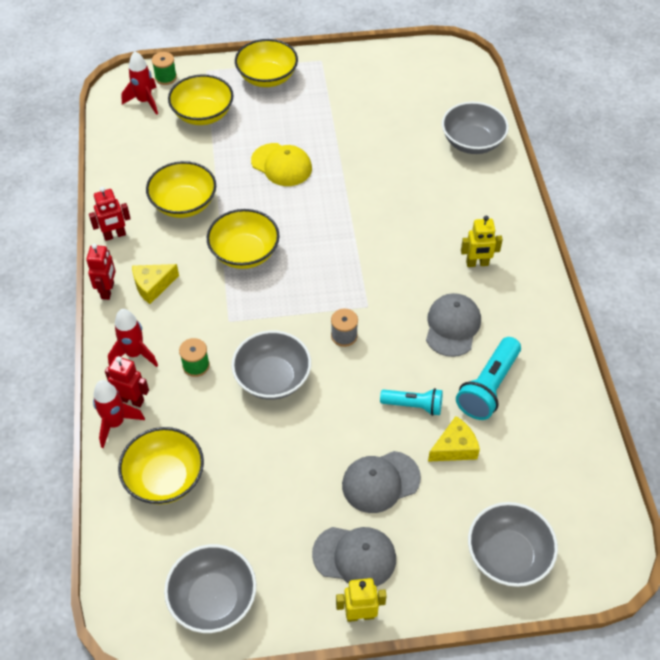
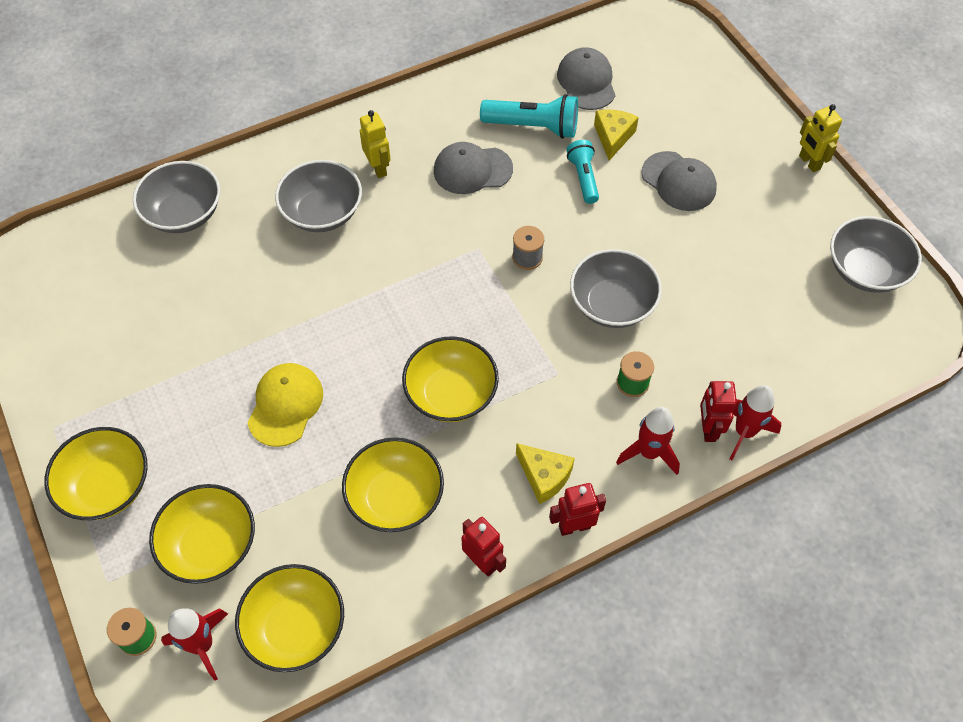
camera: 110 degrees left, 5 degrees up
(165, 478) = (777, 357): yellow bowl -> yellow bowl (295, 627)
(354, 556) = (761, 180): grey cap -> grey cap (586, 82)
(454, 447) = (613, 137): yellow cheese -> yellow cheese turned 60 degrees clockwise
(508, 555) = (696, 80): grey bowl -> grey bowl (322, 212)

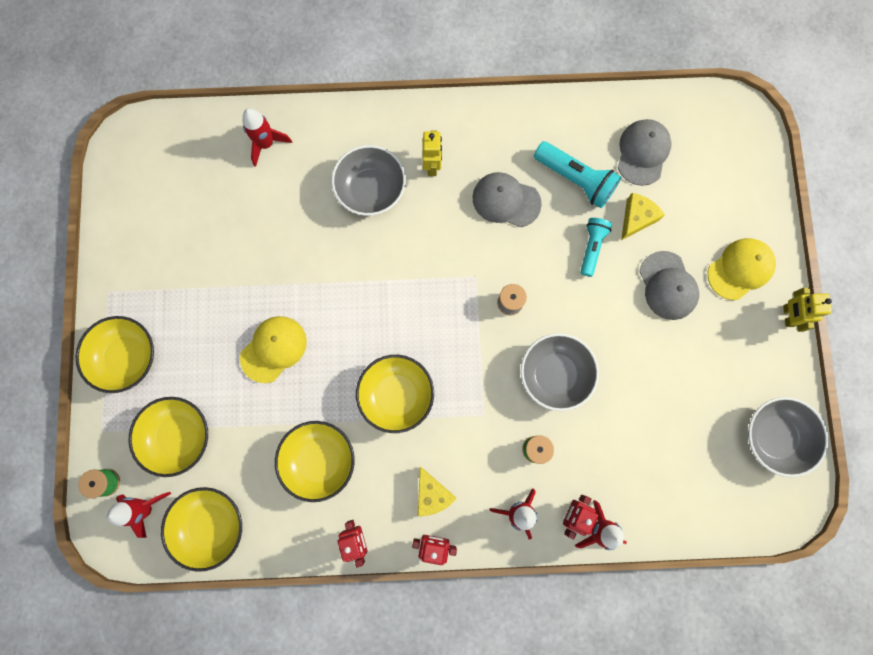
camera: 25 degrees right, 20 degrees up
(184, 213) = (266, 144): grey bowl -> red rocket
(739, 141) = (740, 269): none -> yellow cap

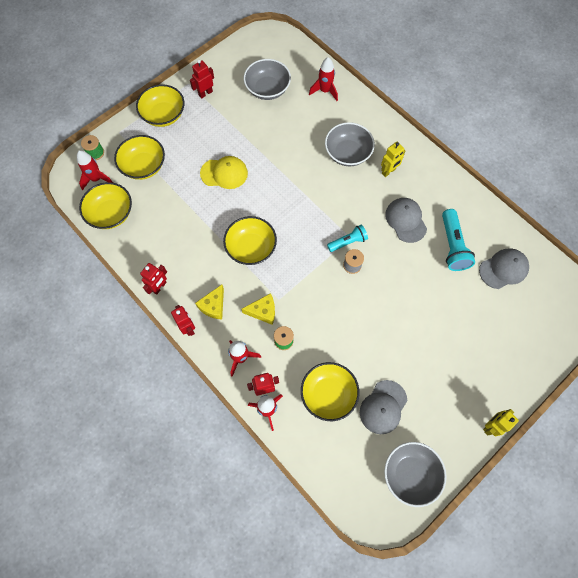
camera: 50 degrees right, 10 degrees down
(141, 283) = (205, 93): none -> red robot
(319, 460) = (185, 237): yellow bowl -> yellow bowl (328, 394)
(555, 374) = (334, 319): grey bowl -> grey bowl (267, 89)
(592, 247) = (423, 284): turquoise flashlight -> turquoise flashlight (348, 242)
(636, 218) = (463, 294): yellow cheese -> yellow cheese (263, 311)
(668, 286) = (441, 341): grey cap -> grey cap (383, 407)
(740, 269) = (491, 375): yellow cap -> none

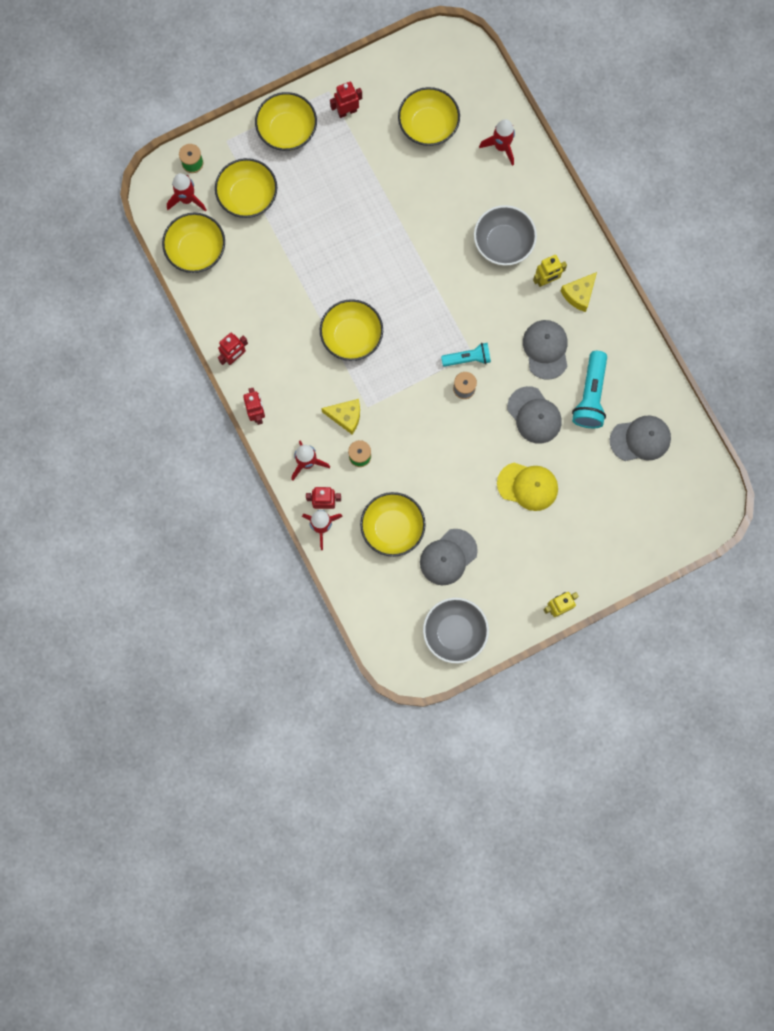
camera: 15 degrees right, 10 degrees up
(213, 306) = (291, 395): yellow cheese -> yellow cheese (579, 294)
(224, 173) = (343, 231): yellow cap -> yellow cap (528, 486)
(267, 89) = (428, 125): grey bowl -> yellow bowl
(414, 272) = (534, 415): none -> grey cap

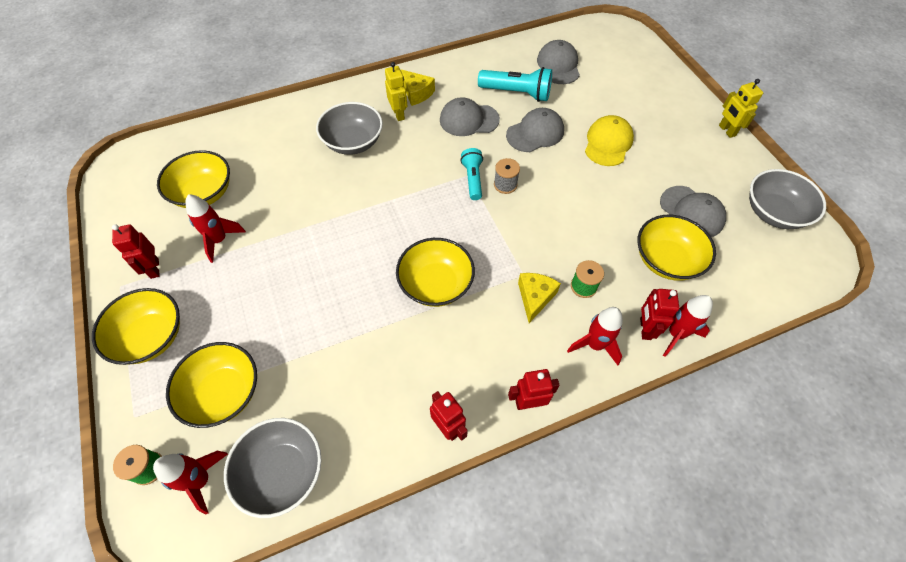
camera: 85 degrees left, 20 degrees down
(196, 250) = (282, 471): yellow bowl -> grey bowl
(501, 147) = (251, 136): red rocket -> red rocket (219, 240)

